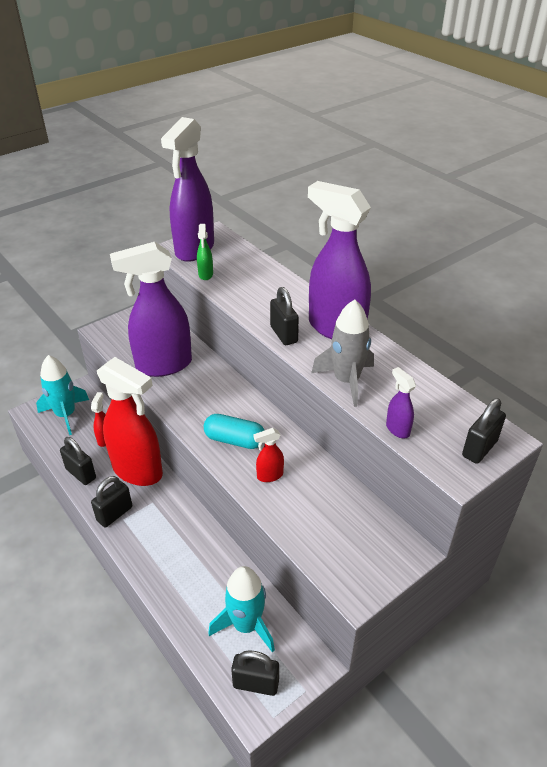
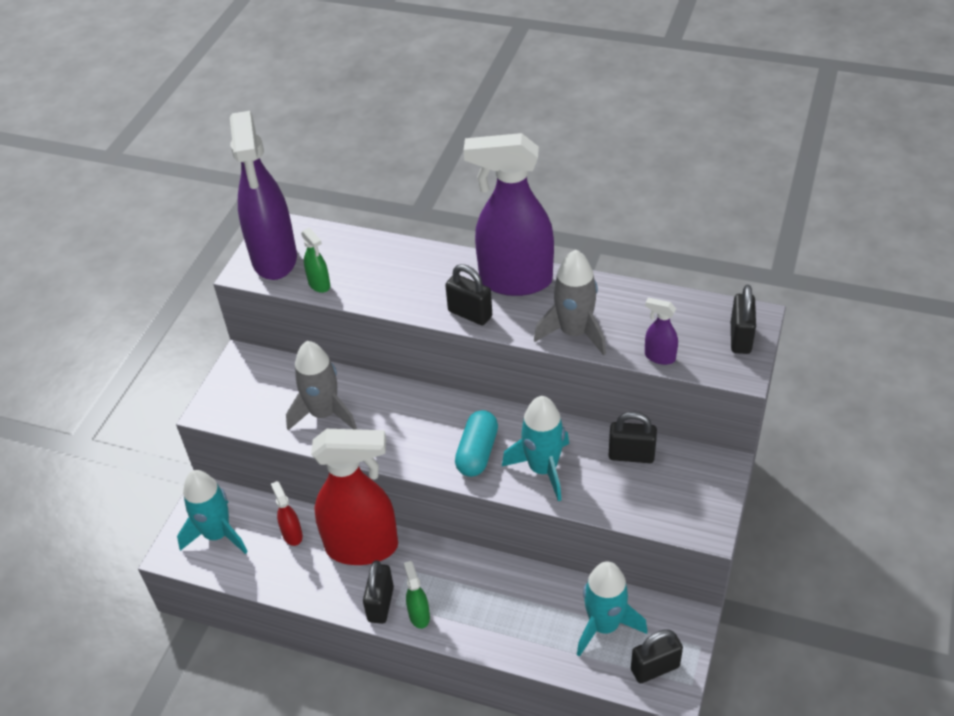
camera: 30 degrees left, 5 degrees up
(81, 473) = (302, 586): black padlock -> black padlock (631, 455)
(131, 536) = (419, 615): none -> green spray bottle
(163, 365) = (324, 414): purple spray bottle -> grey rocket
(234, 440) = (477, 453): turquoise capsule -> turquoise capsule turned 60 degrees counterclockwise
(269, 475) = (543, 469): red spray bottle -> turquoise rocket

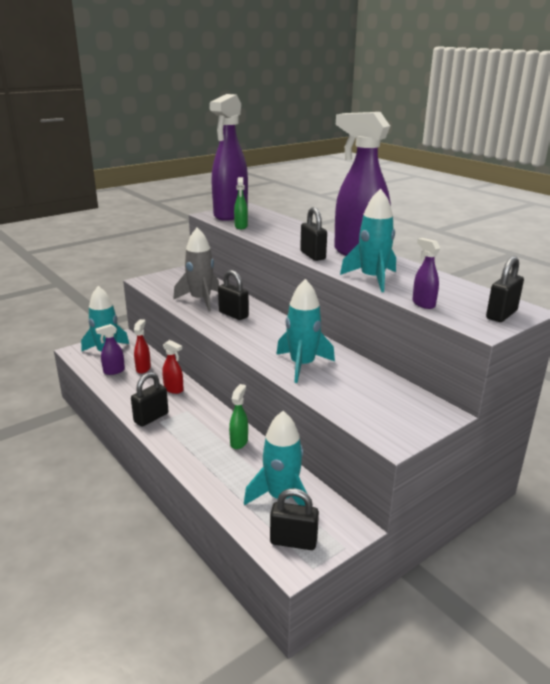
camera: 30 degrees right, 20 degrees down
(260, 560) = (113, 371): none -> purple spray bottle
(363, 547) = (174, 389): red spray bottle -> red spray bottle, size x0.41
(419, 615) = (166, 433): green spray bottle -> green spray bottle (239, 442)
(477, 453) = (268, 343): turquoise capsule -> none
(574, 333) = (372, 279): grey rocket -> turquoise rocket
(631, 455) = (374, 382): black padlock -> black padlock (233, 314)

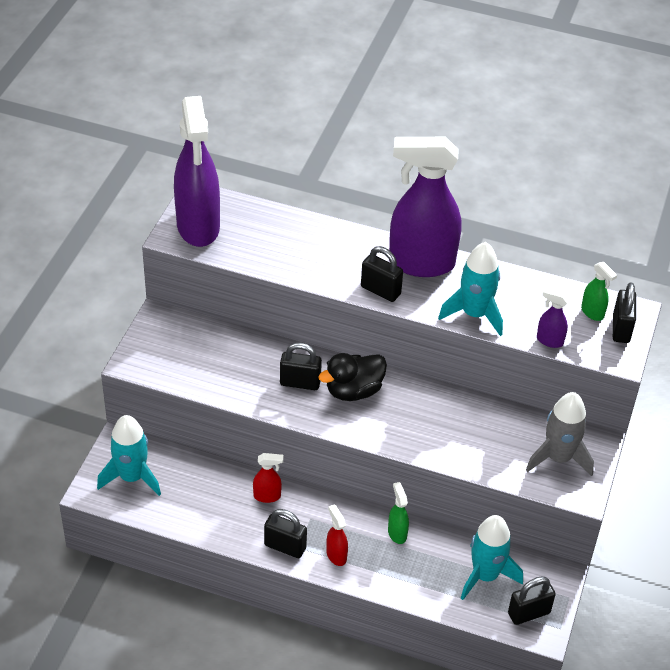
camera: 35 degrees left, 20 degrees up
(113, 371) = (173, 502): purple spray bottle -> none
(143, 368) = (201, 481): red spray bottle -> red spray bottle (336, 555)
(151, 418) = (285, 546): black padlock -> black padlock turned 75 degrees counterclockwise
(200, 300) = (238, 372): grey rocket -> grey rocket (558, 458)
(241, 226) = (241, 254): green spray bottle -> green spray bottle (592, 313)
(265, 328) = (353, 391): none -> black duck
(302, 365) = (438, 434): turquoise rocket -> none

